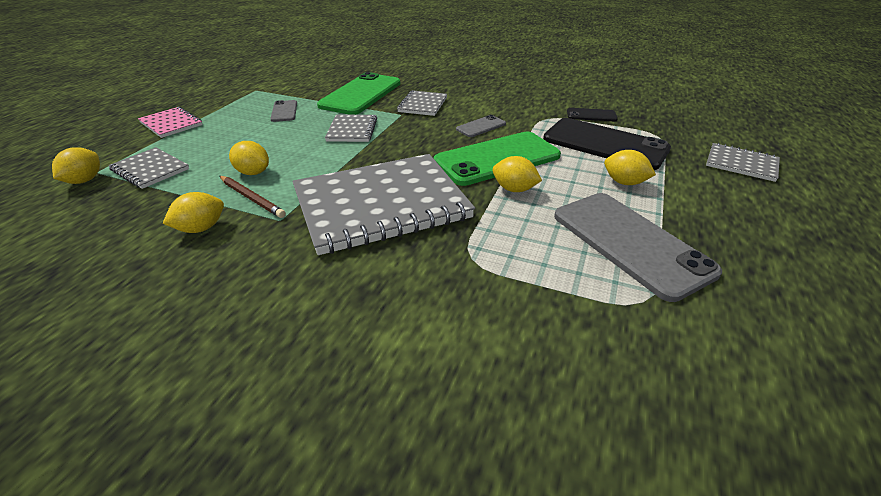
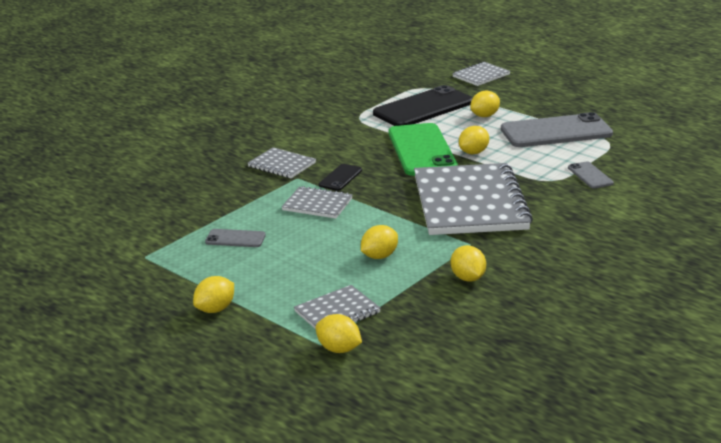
camera: 70 degrees left, 10 degrees down
(171, 124) = (215, 309): pink notebook -> yellow lemon
(252, 198) = (429, 256): brown pencil -> none
(361, 94) = (222, 193): green phone -> none
(481, 126) = (355, 146): grey phone -> grey phone (590, 175)
(591, 115) = (367, 100): black phone -> black phone (340, 178)

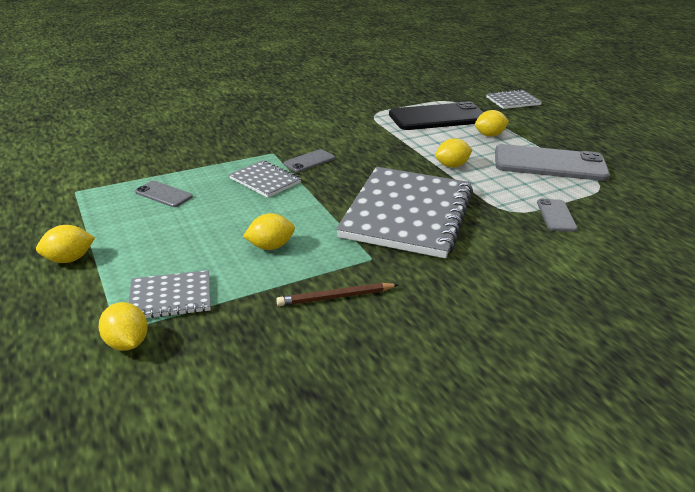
camera: 20 degrees right, 5 degrees up
(282, 165) = (271, 139): grey notebook -> none
(340, 178) = (309, 161): black phone -> grey phone
(422, 150) = (404, 153): green phone -> none
(468, 278) = (336, 297): yellow lemon -> brown pencil

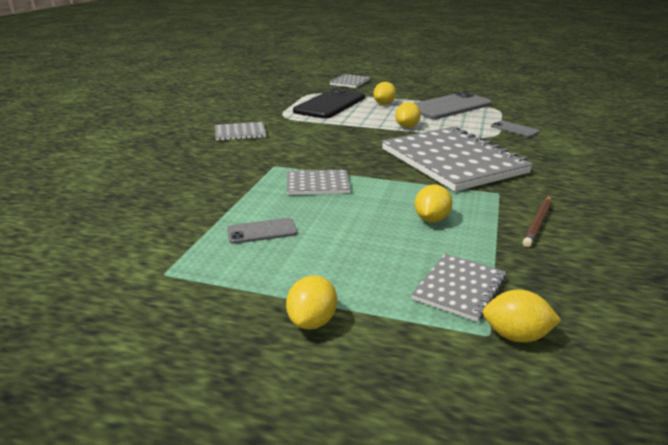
camera: 45 degrees left, 5 degrees down
(309, 161) = (315, 159): grey phone -> none
(310, 116) = (240, 133): none -> grey notebook

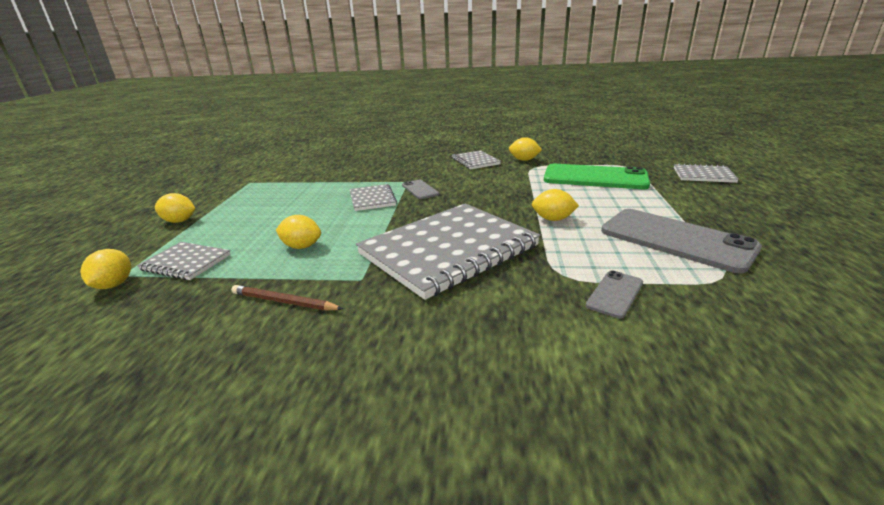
camera: 80 degrees right, 0 degrees up
(262, 231) = (293, 194): grey phone -> grey phone (420, 190)
(330, 104) = (595, 177): black phone -> green phone
(384, 104) = (633, 200): yellow lemon -> yellow lemon (524, 160)

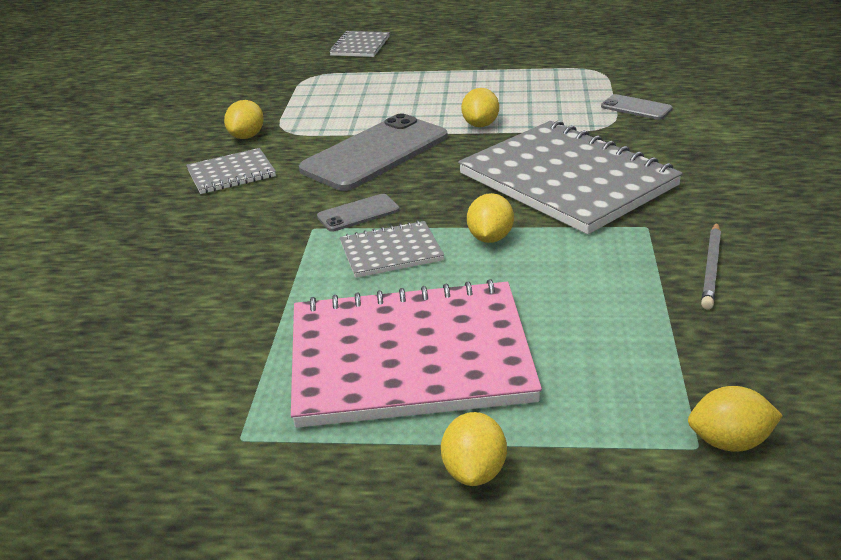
camera: 90 degrees left, 5 degrees up
(186, 262) = (642, 388): grey notebook -> none
(272, 207) = (410, 358): none -> pink notebook
(284, 302) = (711, 268): brown pencil -> grey pencil
(301, 246) = (571, 286): yellow lemon -> yellow lemon (490, 238)
(595, 177) = (347, 96): green phone -> none
(676, 239) = (529, 77): grey phone -> grey phone (375, 153)

